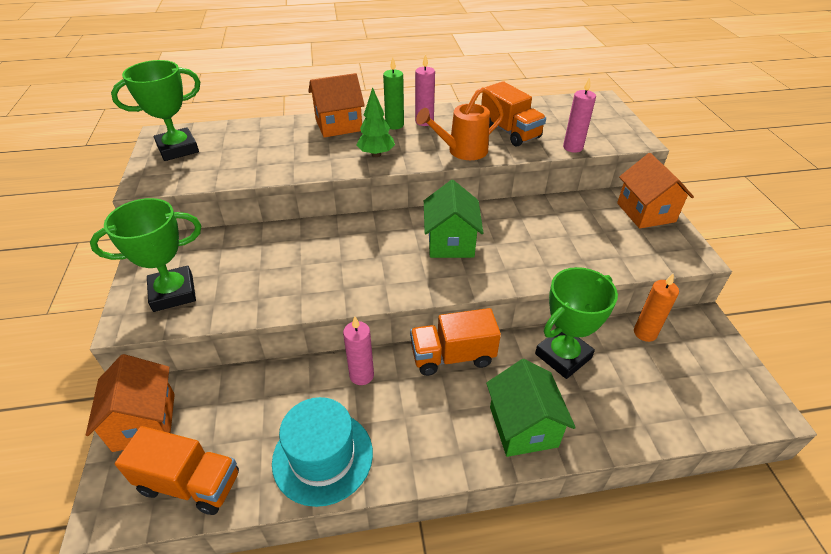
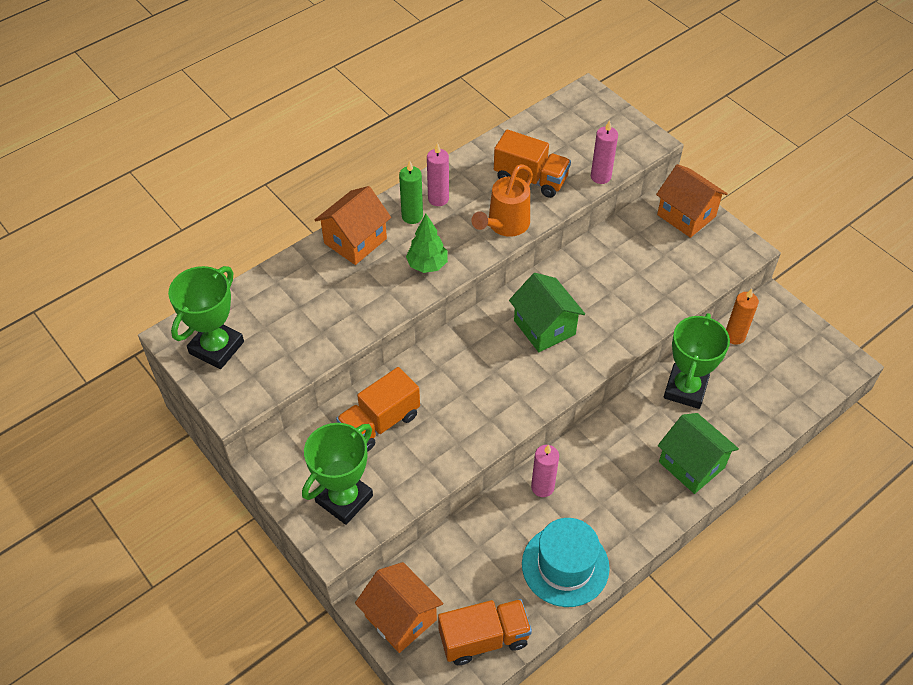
camera: 30 degrees left, 10 degrees up
(452, 356) = (601, 433): orange truck -> orange truck (380, 423)

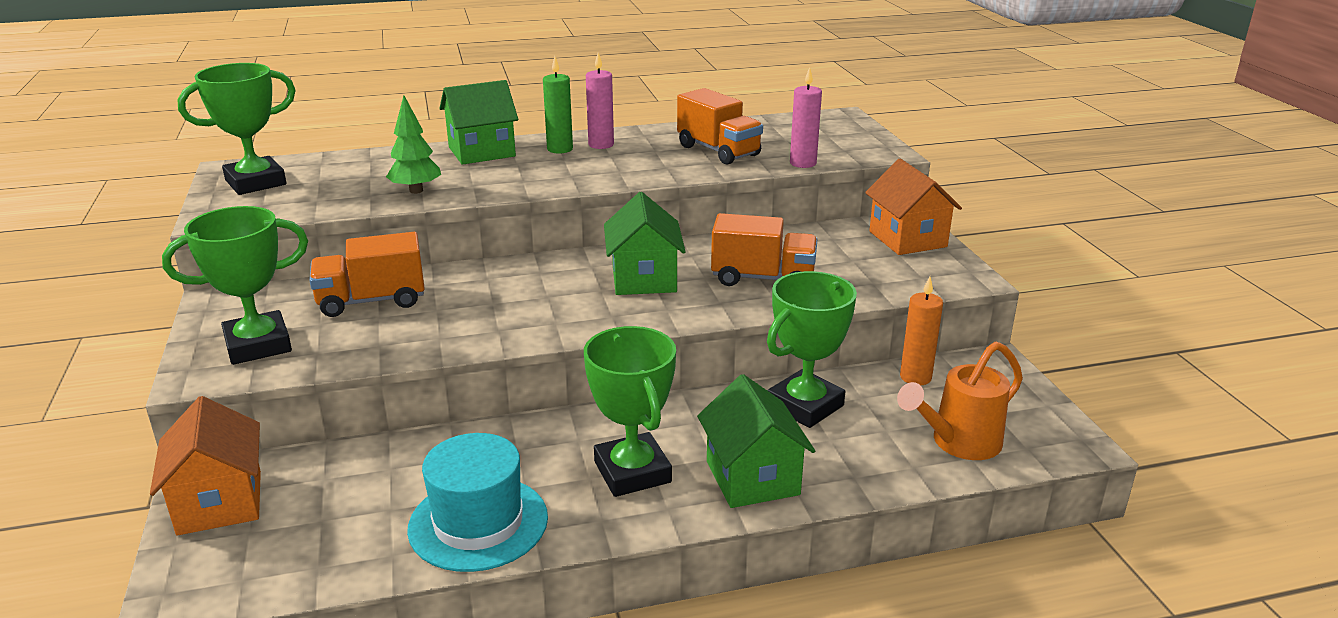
camera: 25 degrees right, 25 degrees down
(355, 241) = (482, 152): orange house -> green house
(427, 265) = (536, 178): green tree -> green tree (416, 191)
(484, 638) = (293, 560): orange truck -> orange truck (763, 278)
(505, 225) = (654, 171): orange watering can -> orange watering can (959, 443)
(542, 487) = (527, 439): pink candle -> none
(622, 488) = (632, 472): none -> green trophy

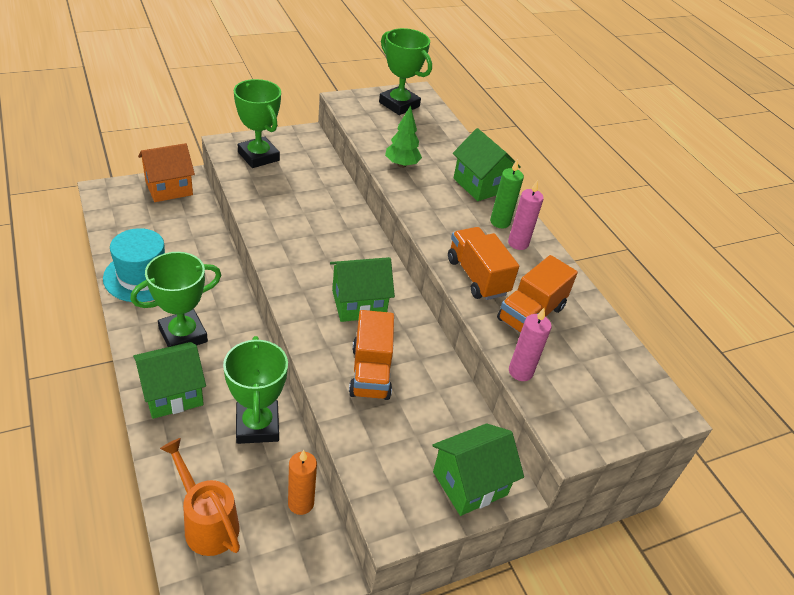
camera: 75 degrees right, 15 degrees up
(372, 301) = (312, 186): orange truck -> orange truck (477, 276)
(805, 405) = (257, 425): green trophy -> green trophy turned 45 degrees clockwise
(907, 239) = (470, 483): orange house -> green house

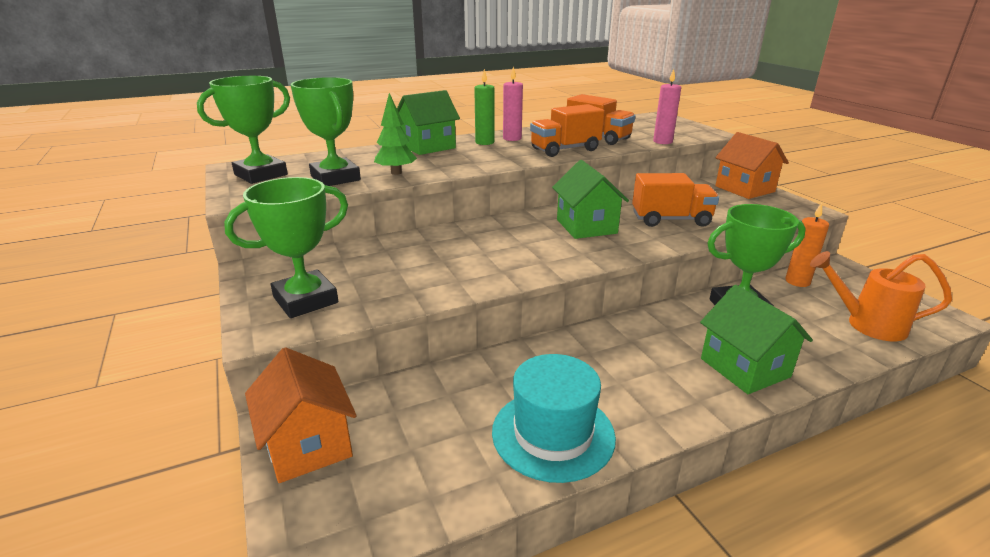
camera: 85 degrees left, 15 degrees down
(183, 335) = (650, 374): green trophy -> green trophy (335, 178)
(207, 523) = (867, 324): orange watering can -> orange watering can turned 60 degrees clockwise
(470, 483) = (744, 189): green house -> orange house

